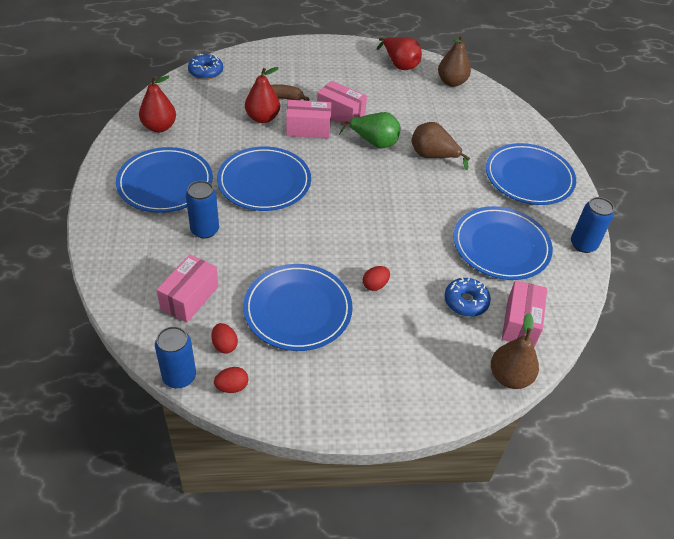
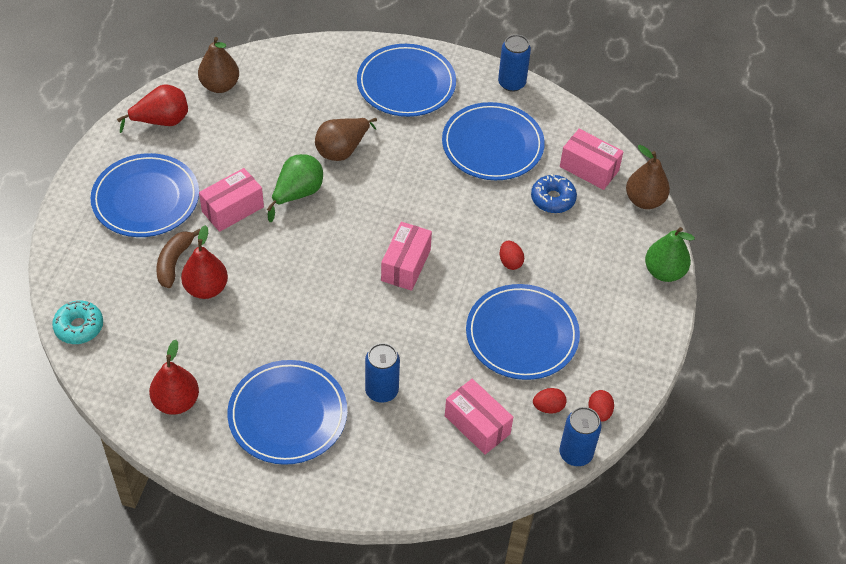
camera: 70 degrees left, 5 degrees up
(206, 72) = (79, 327): blue donut -> turquoise donut
(264, 182) = (324, 316): blue plate -> blue plate (146, 199)
(308, 129) = (247, 249): pink box -> pink box (406, 265)
(426, 412) = (664, 272): none -> green pear

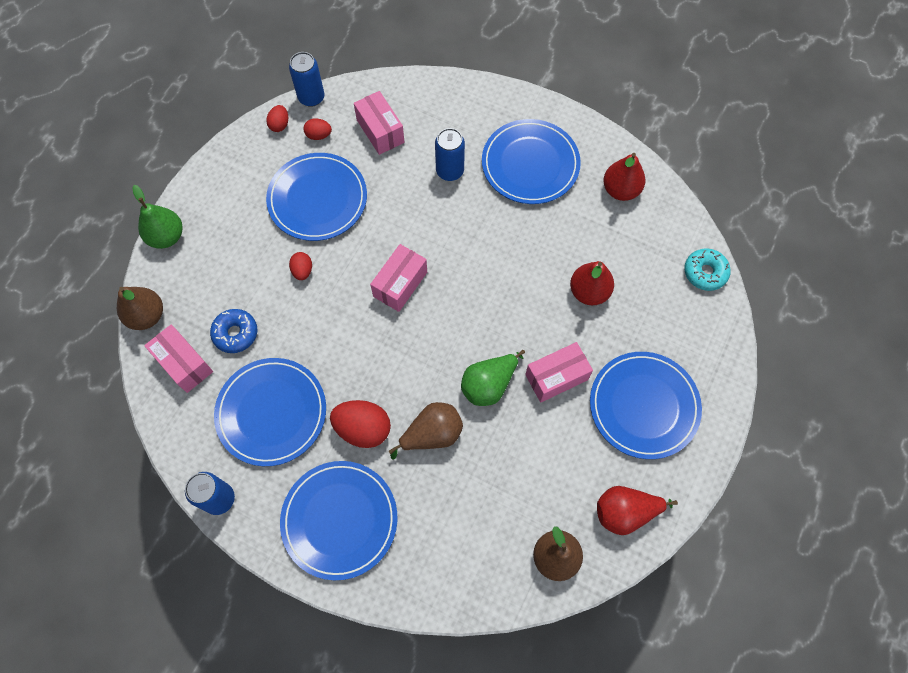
camera: 165 degrees left, 15 degrees up
(174, 262) = (617, 325): brown banana -> none
(406, 145) = (363, 429): none -> red egg

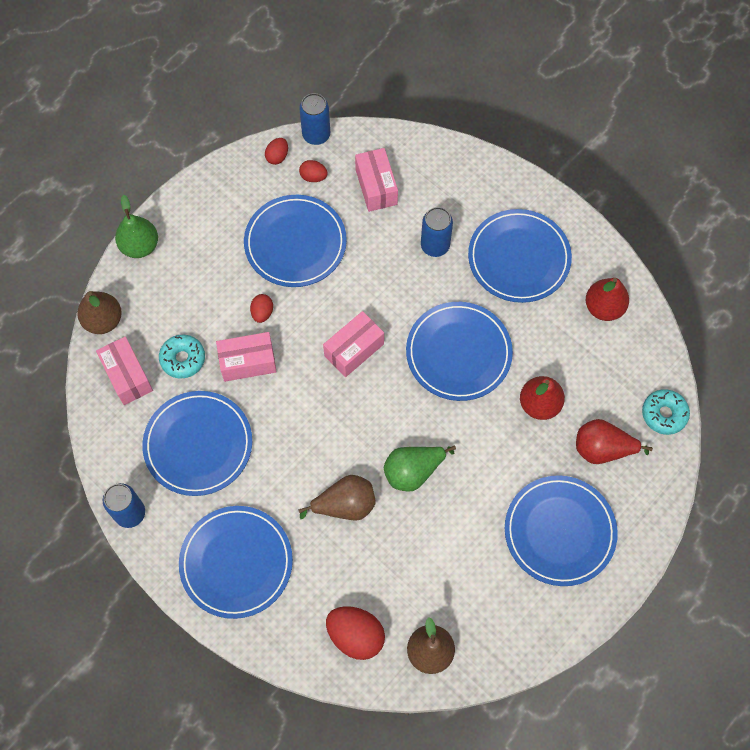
camera: 15 degrees right, 0 degrees up
(235, 333) = (183, 359): blue donut -> turquoise donut
(363, 429) = (280, 482): red egg -> red egg (355, 635)
(500, 263) = (458, 353): none -> blue plate
(556, 377) = (481, 481): pink box -> pink box (248, 362)
(625, 512) = (509, 628): red pear -> red pear (602, 449)

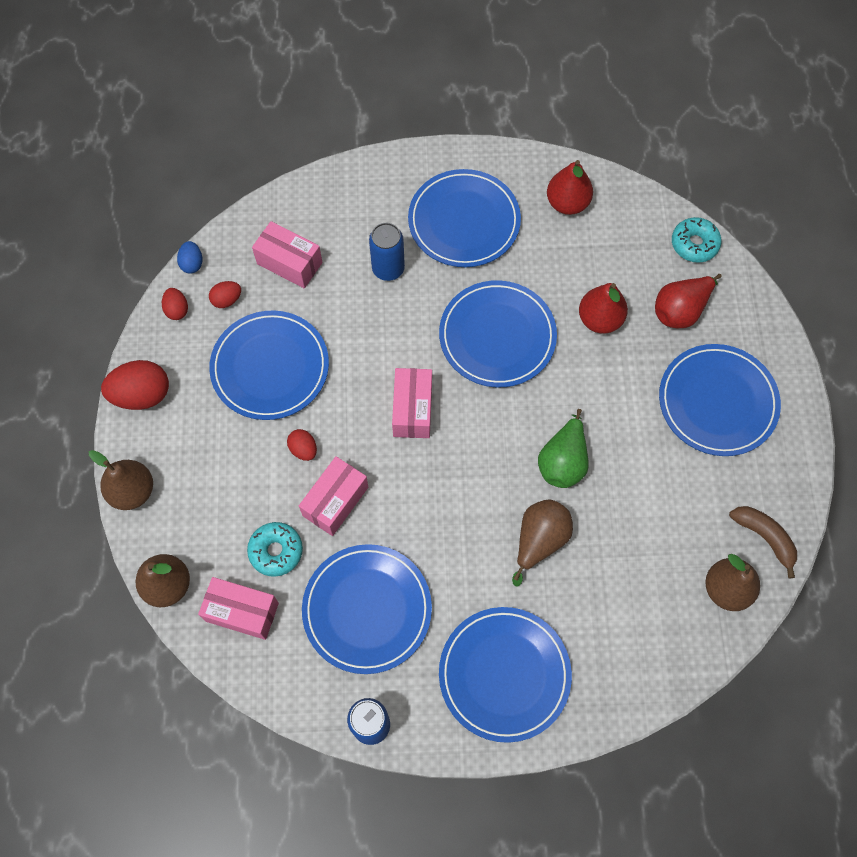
camera: 45 degrees left, 0 degrees up
(140, 246) = (132, 491): green pear -> brown pear
(316, 135) = (192, 263): blue can -> blue egg
(355, 635) = (659, 635): red egg -> red egg (142, 395)
(492, 646) = (764, 537): none -> brown banana

